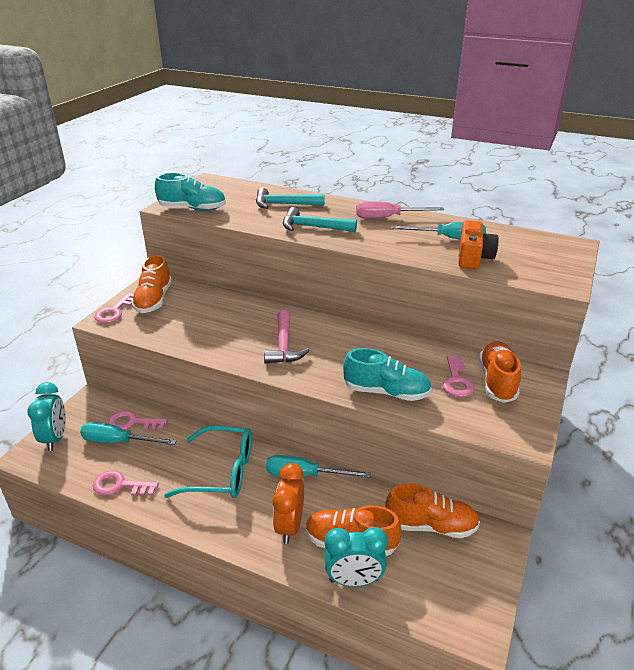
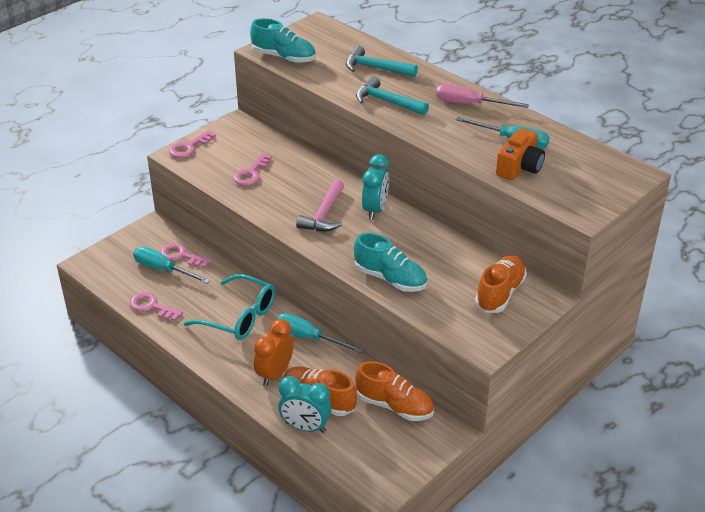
camera: 20 degrees right, 5 degrees up
(55, 438) = (113, 254): turquoise clock -> turquoise clock (375, 210)
(154, 300) = (228, 143): orange shoe -> none
(456, 380) = (462, 284): pink key -> pink key (251, 173)

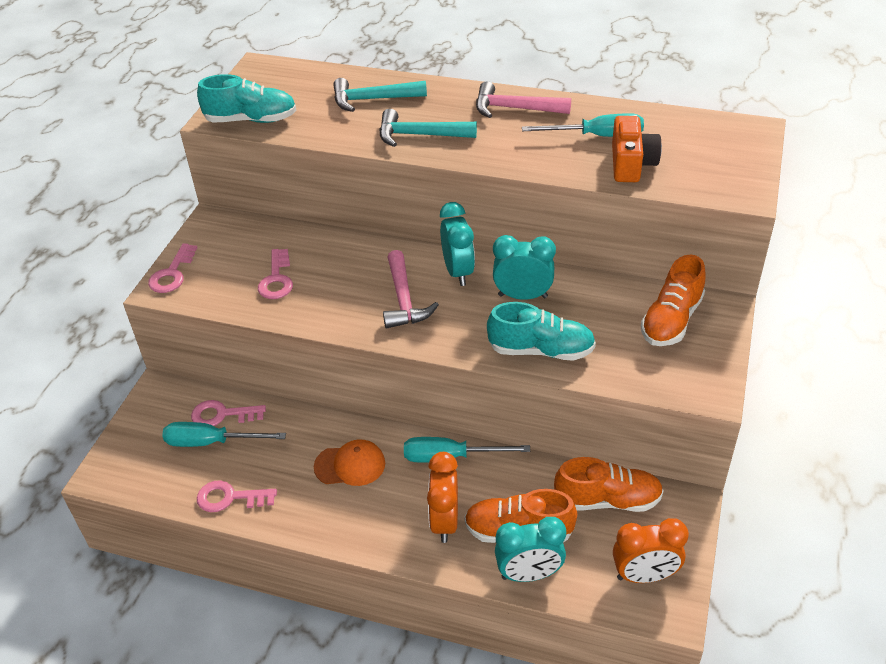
camera: 25 degrees left, 5 degrees up
(239, 317) = (350, 465): turquoise glasses -> orange cap
(382, 460) = (644, 575): none -> orange clock
(407, 240) = (522, 296): none -> turquoise clock
(469, 104) = (514, 109): pink screwdriver -> pink hammer
(500, 293) = (671, 320): orange shoe -> orange shoe turned 150 degrees counterclockwise

